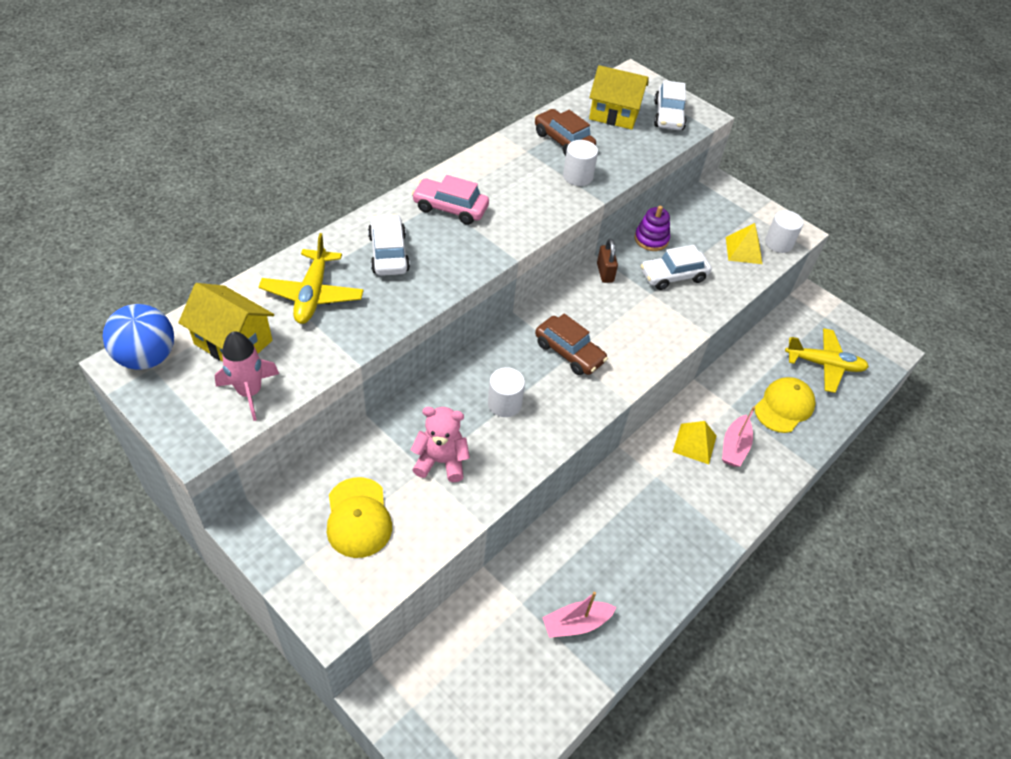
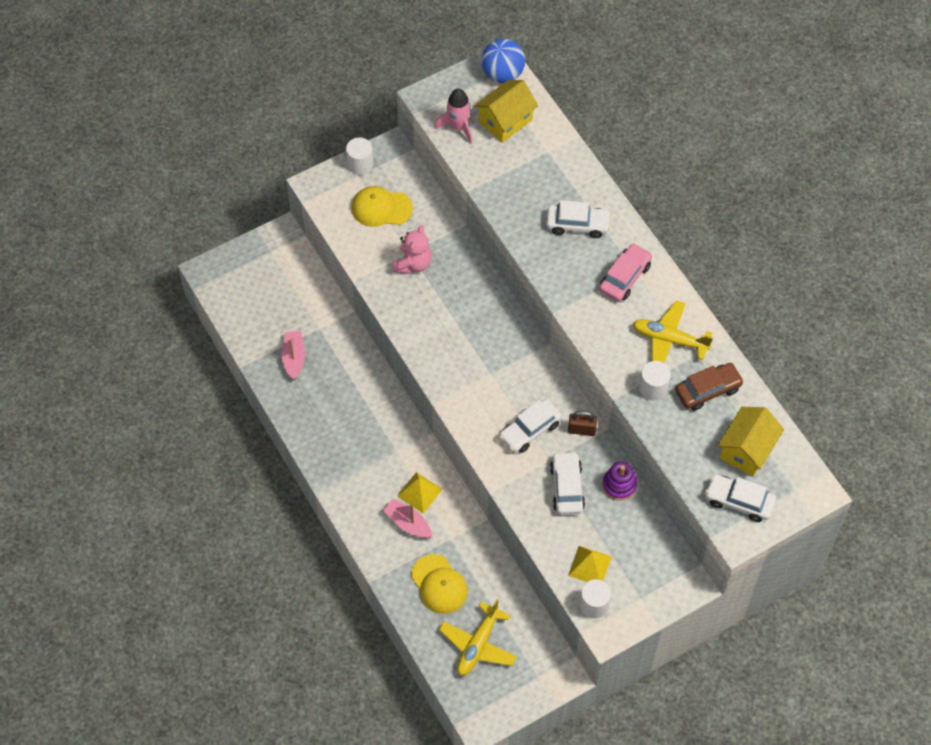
camera: 110 degrees right, 10 degrees up
(312, 294) = (542, 170): yellow plane -> yellow plane (669, 340)
(504, 403) = (454, 315): white cylinder -> white cylinder (360, 164)
(569, 352) = (495, 374): brown car -> none
(624, 312) = (530, 430): none -> white car

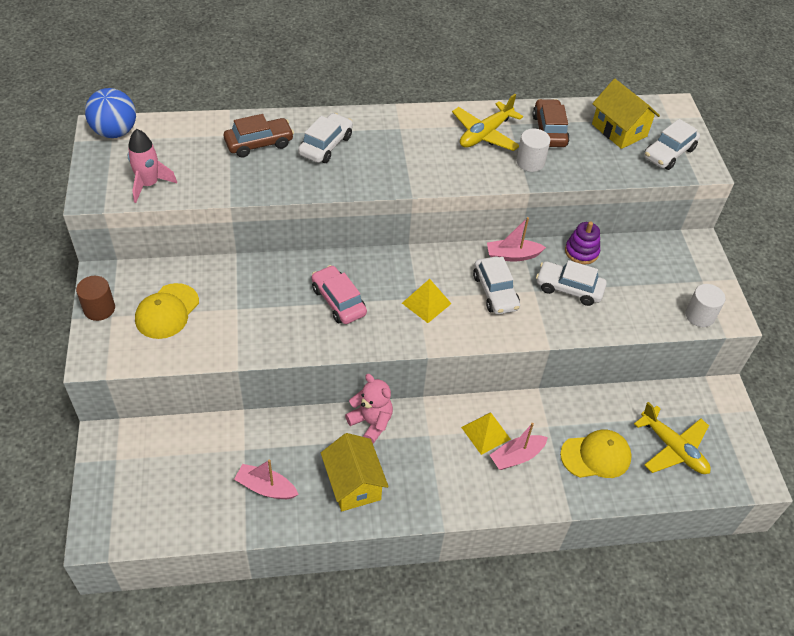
camera: 70 degrees left, 10 degrees down
(360, 164) = (99, 309): white cylinder -> brown cylinder
(413, 263) = (252, 310): pink teddy bear -> pink teddy bear (371, 422)
(505, 121) = (171, 149): yellow house -> yellow house (353, 484)
(550, 177) = (259, 143): none -> brown car
(581, 430) = (512, 255): brown padlock -> pink boat
(590, 566) = (658, 303): yellow pyramid -> yellow pyramid (426, 303)
(625, 277) = (403, 137): pink car -> pink car (338, 301)

